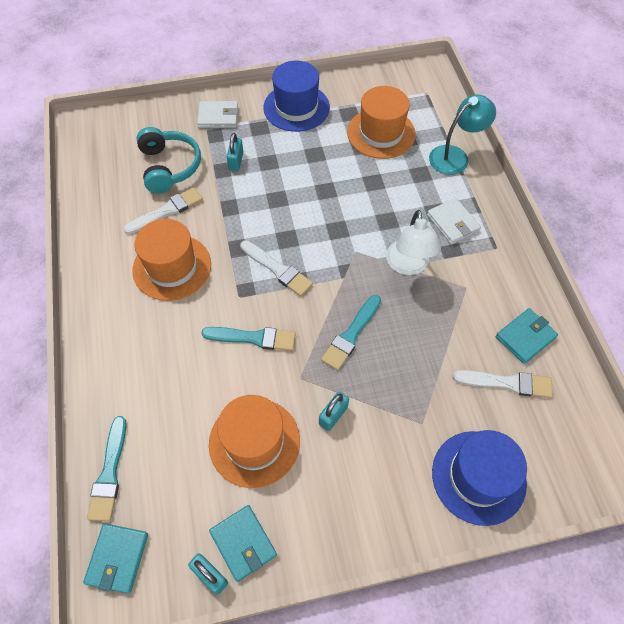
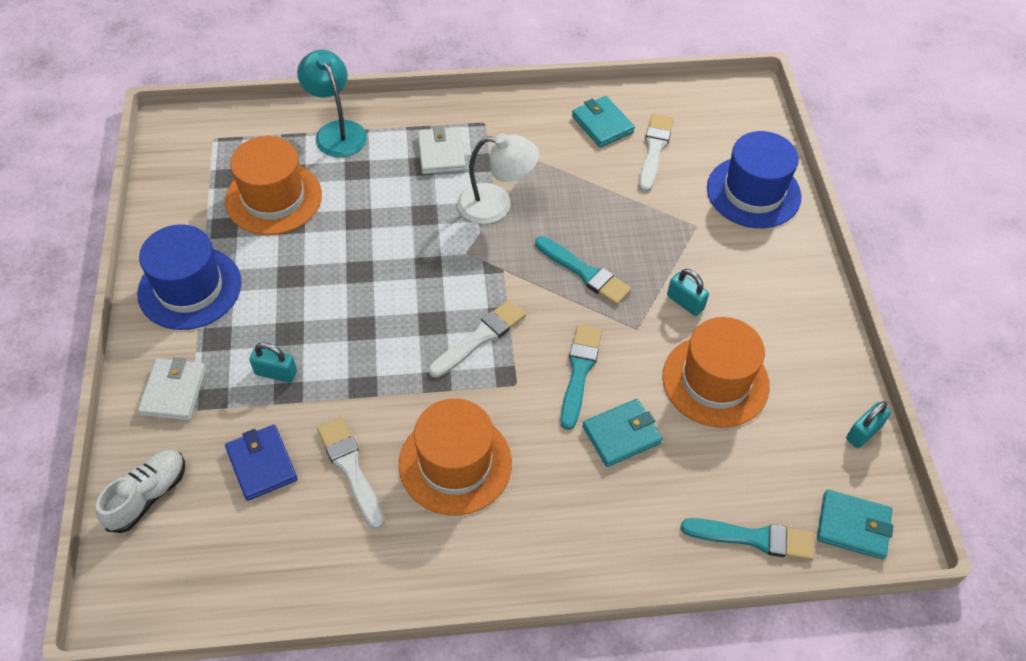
camera: 85 degrees left, 5 degrees down
(148, 121) = (148, 496): none -> white shoe
(169, 167) = (262, 464): turquoise headphones -> blue wallet
(243, 543) = (828, 399): turquoise wallet -> turquoise wallet (621, 435)
(452, 223) = (441, 153): white wallet -> white wallet turned 75 degrees counterclockwise

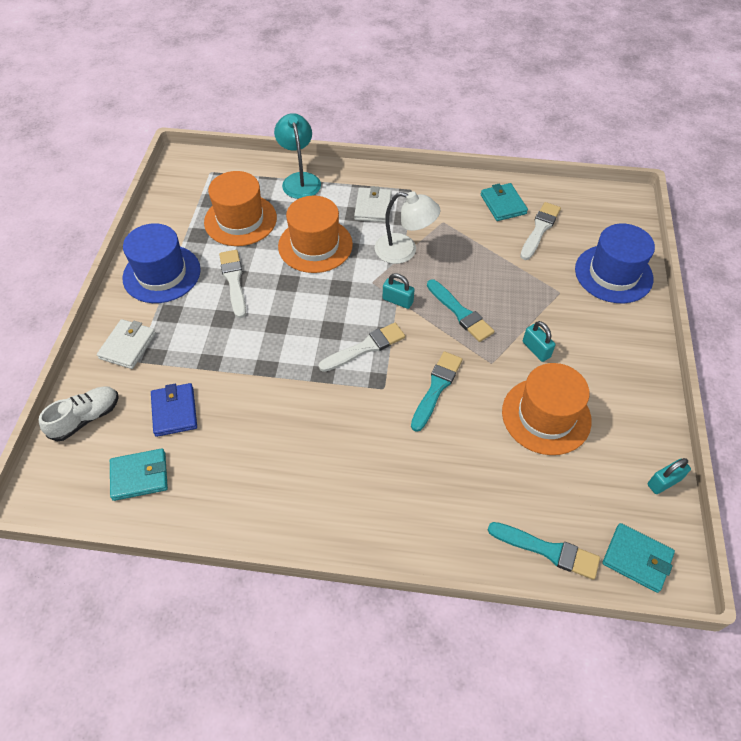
camera: 15 degrees right, 0 degrees up
(276, 373) = (205, 346): turquoise padlock -> turquoise padlock (397, 300)
(350, 468) = (239, 428): white brush -> white brush (234, 281)
(455, 463) = (320, 440): orange hat -> orange hat (315, 245)
(621, 435) = (458, 444): turquoise wallet -> turquoise wallet (139, 476)

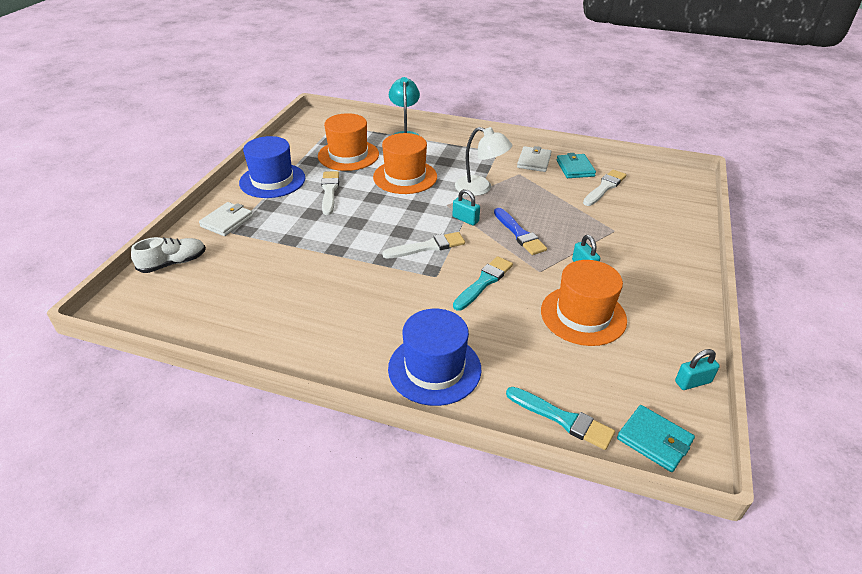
camera: 10 degrees right, 15 degrees down
(139, 476) = (201, 308): turquoise wallet -> none
(174, 411) = (248, 268): blue wallet -> none
(373, 207) = (461, 159): white wallet -> white wallet (534, 161)
(460, 313) = (519, 234): turquoise brush -> blue brush
(613, 274) = (667, 224): blue hat -> blue hat (434, 368)

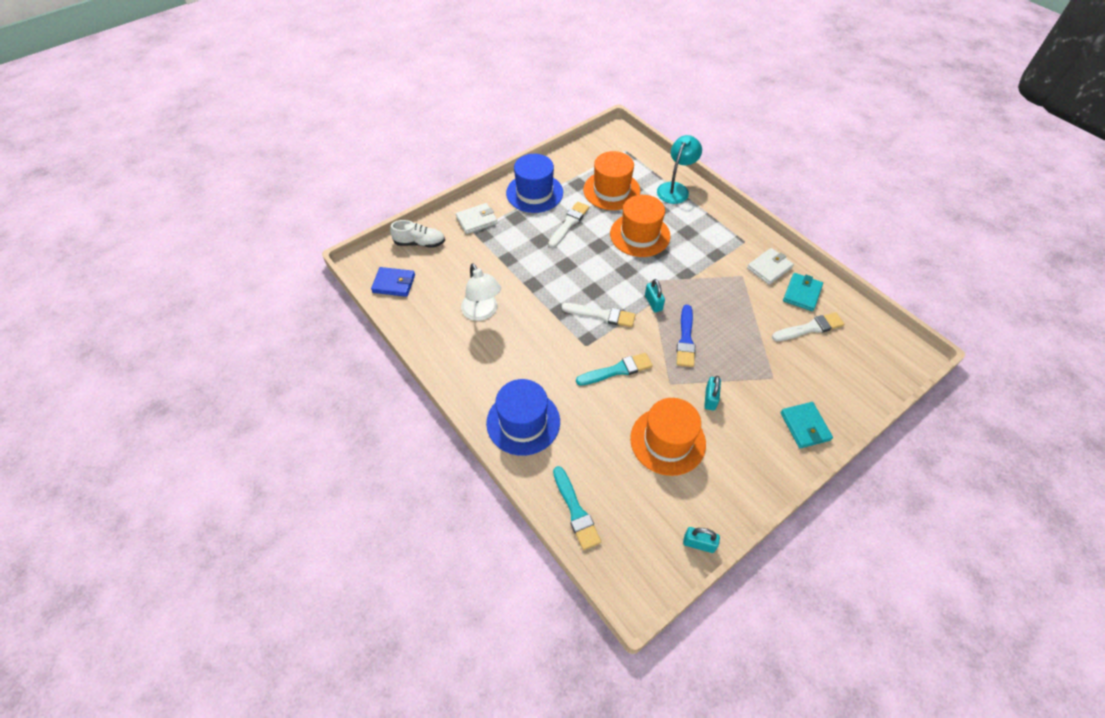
camera: 35 degrees right, 15 degrees up
(169, 311) = (394, 284): none -> blue wallet
(480, 188) = (693, 276): white lamp -> white lamp (482, 312)
(654, 440) = (624, 565): turquoise wallet -> turquoise wallet (804, 426)

